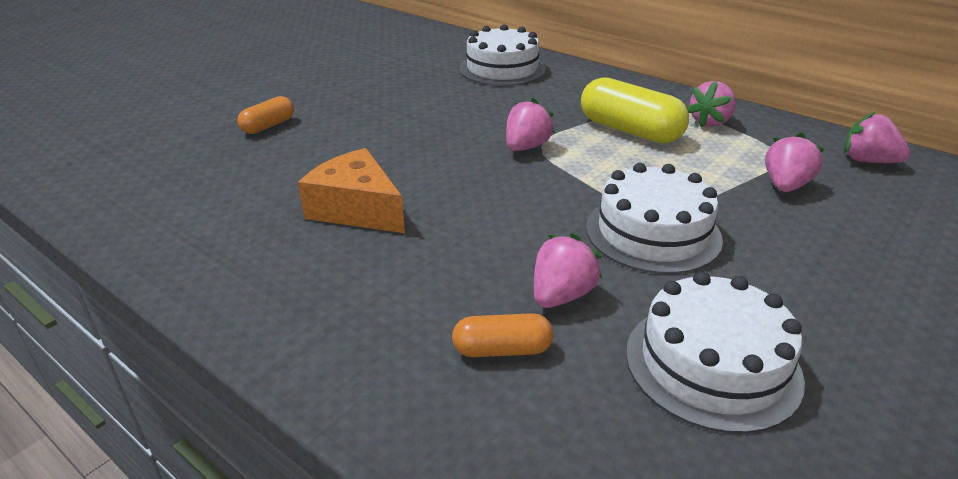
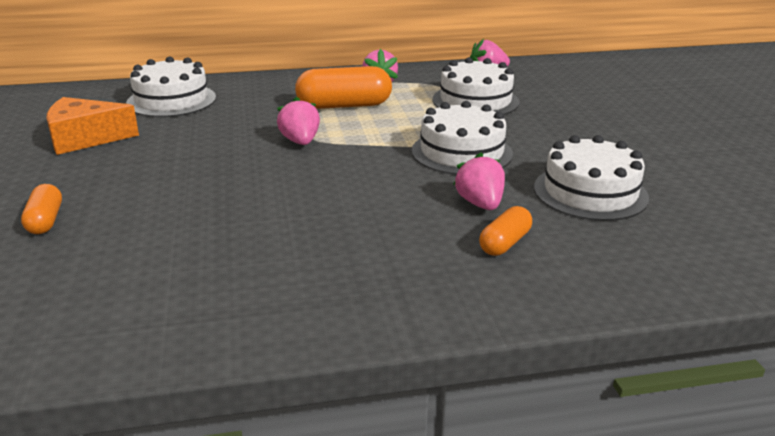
camera: 50 degrees left, 5 degrees down
(357, 209) = (266, 231): orange cheese -> orange cheese (85, 139)
(630, 130) = (344, 105): yellow capsule -> orange capsule
(785, 186) = (475, 101): pink strawberry -> white cake

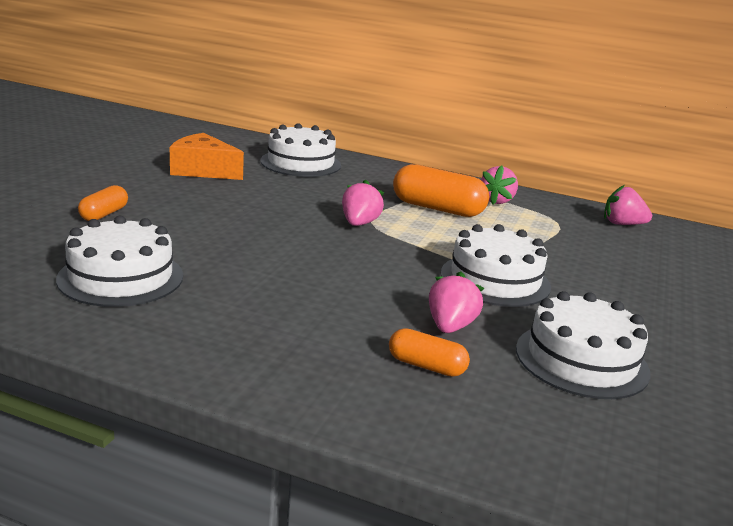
camera: 30 degrees right, 5 degrees down
(475, 101) = (574, 243): white cake -> white cake (121, 277)
(505, 243) = (426, 366): orange capsule -> orange capsule turned 45 degrees clockwise

